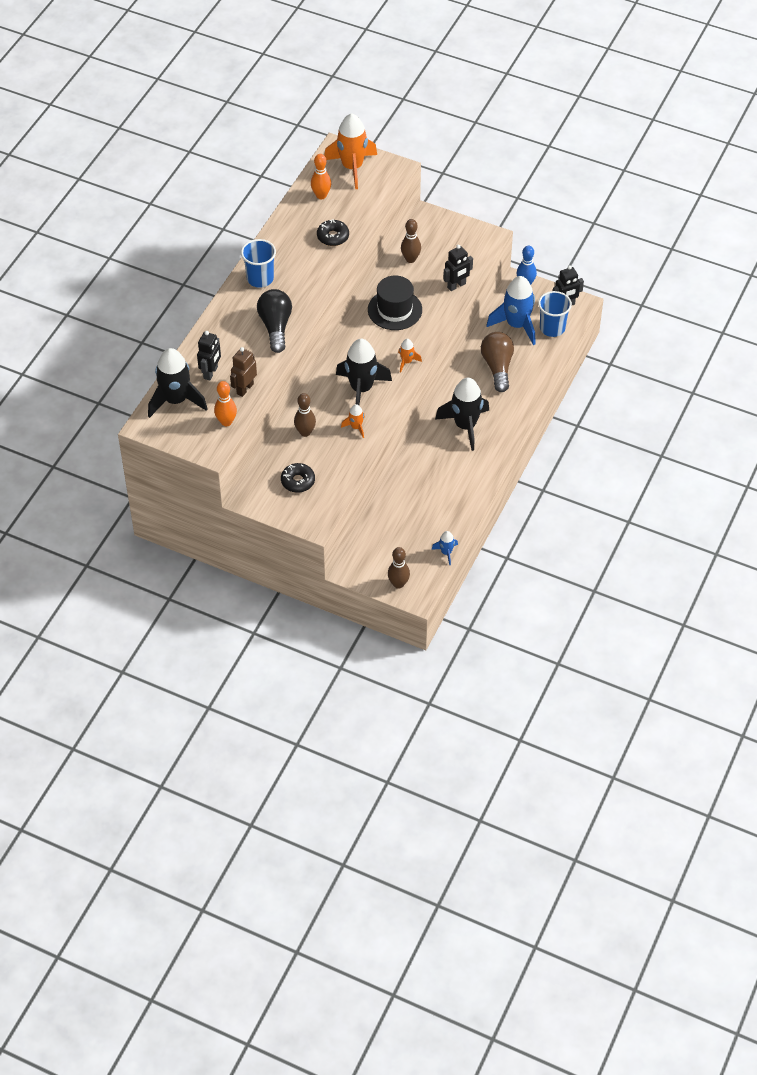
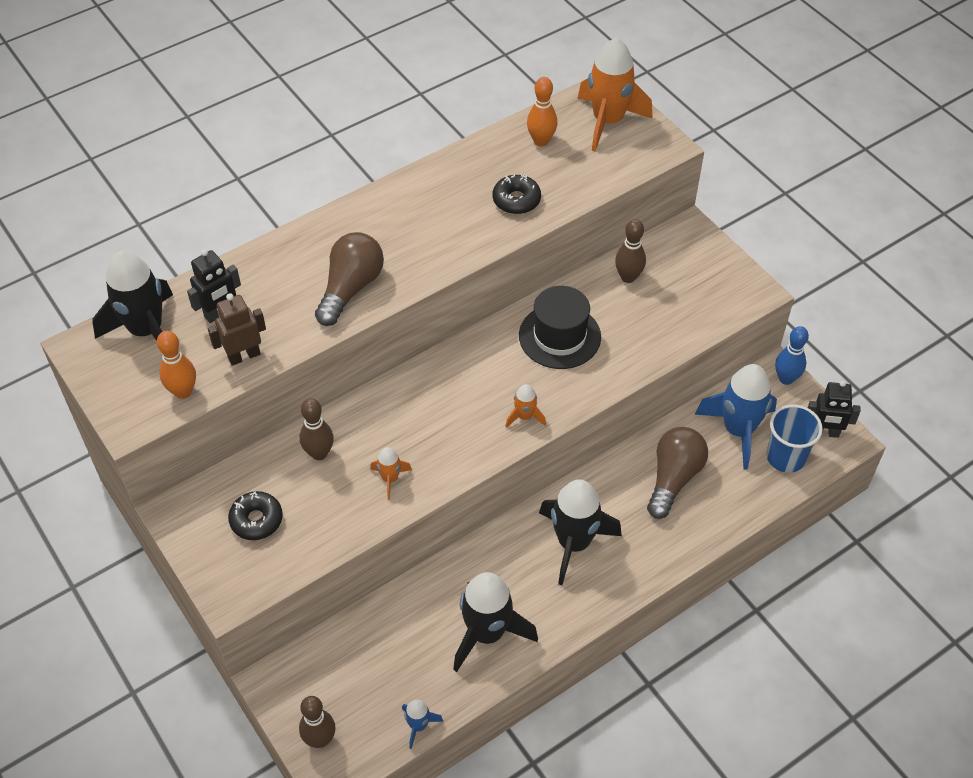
camera: 30 degrees right, 0 degrees up
(260, 278) = (381, 215): blue cup -> none
(275, 327) = (350, 288): black light bulb -> brown light bulb
(361, 389) = (437, 427): black rocket -> black rocket (487, 633)
(456, 286) = (666, 340): black robot -> none

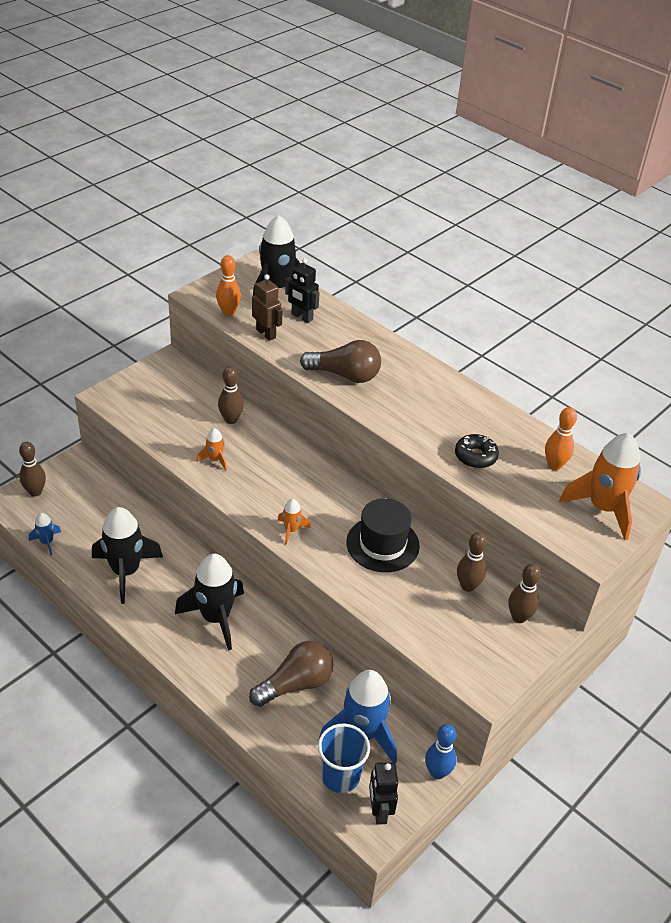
camera: 75 degrees right, 10 degrees down
(256, 520) = (168, 398): black donut -> none
(673, 247) = (519, 617): none -> brown bowling pin
(673, 478) = (296, 684): brown light bulb -> brown light bulb turned 45 degrees counterclockwise

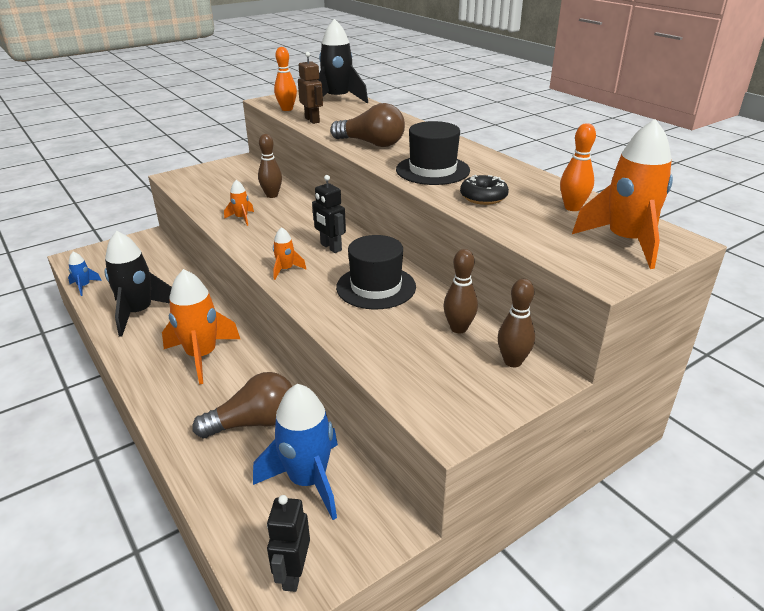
camera: 15 degrees right, 10 degrees down
(35, 492) = (99, 253): brown bowling pin -> none
(216, 618) = (202, 356): black rocket -> orange rocket
(302, 317) = (350, 113): black robot -> black robot (330, 247)
(340, 776) = (262, 524): blue cup -> none
(418, 417) = (432, 170): none -> black hat
(437, 772) = (384, 537): blue bowling pin -> none

